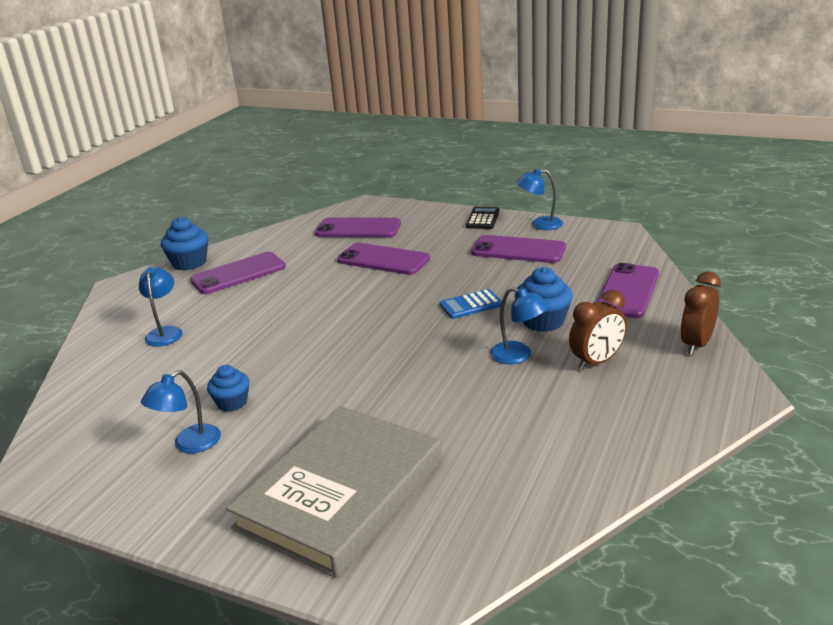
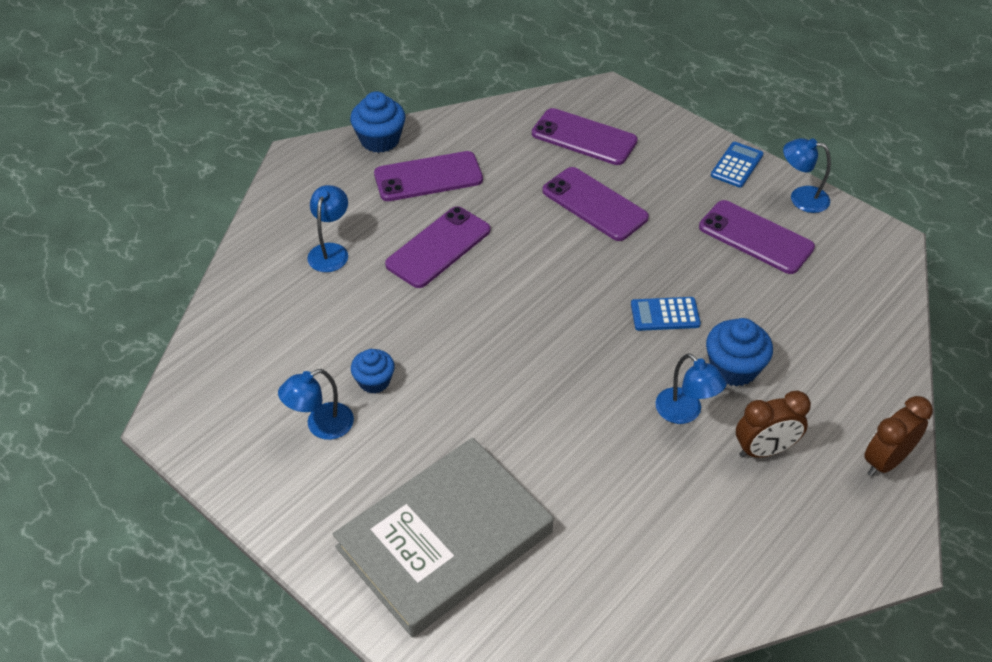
camera: 15 degrees right, 20 degrees up
(483, 219) = (736, 165): black calculator -> blue calculator
(628, 291) = (850, 350): purple phone -> purple phone (438, 247)

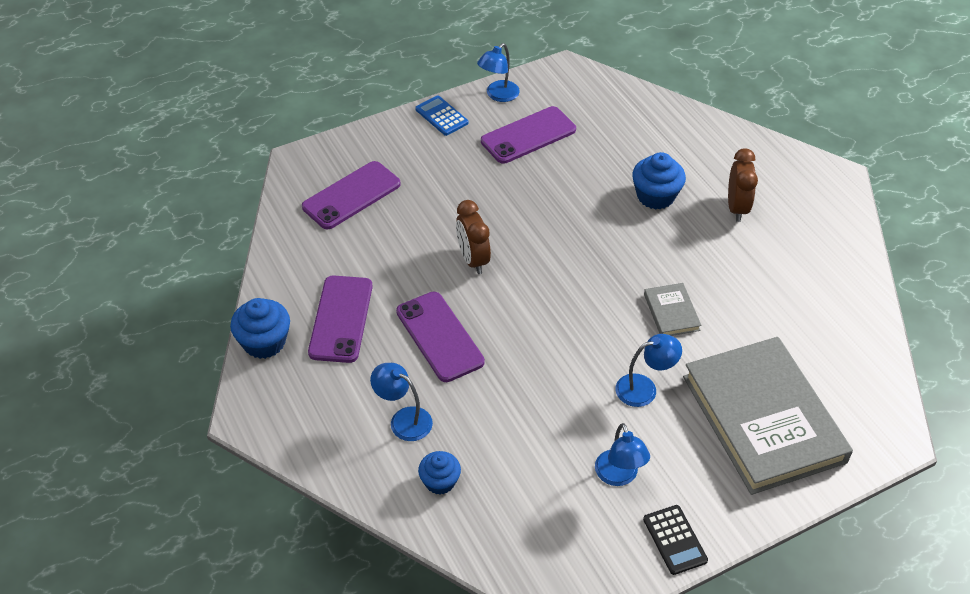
camera: 70 degrees left, 0 degrees up
(258, 490) = (674, 540): none -> black calculator
(374, 381) = (582, 425): blue cupcake -> blue cupcake (440, 481)
(561, 421) = (671, 312): none -> grey book
(594, 204) = (440, 216): purple phone -> none
(665, 314) = (586, 215): blue calculator -> none
(685, 412) = (688, 237): blue lamp -> blue lamp (644, 388)
(885, 461) = (765, 152): brown clock -> brown clock (473, 260)

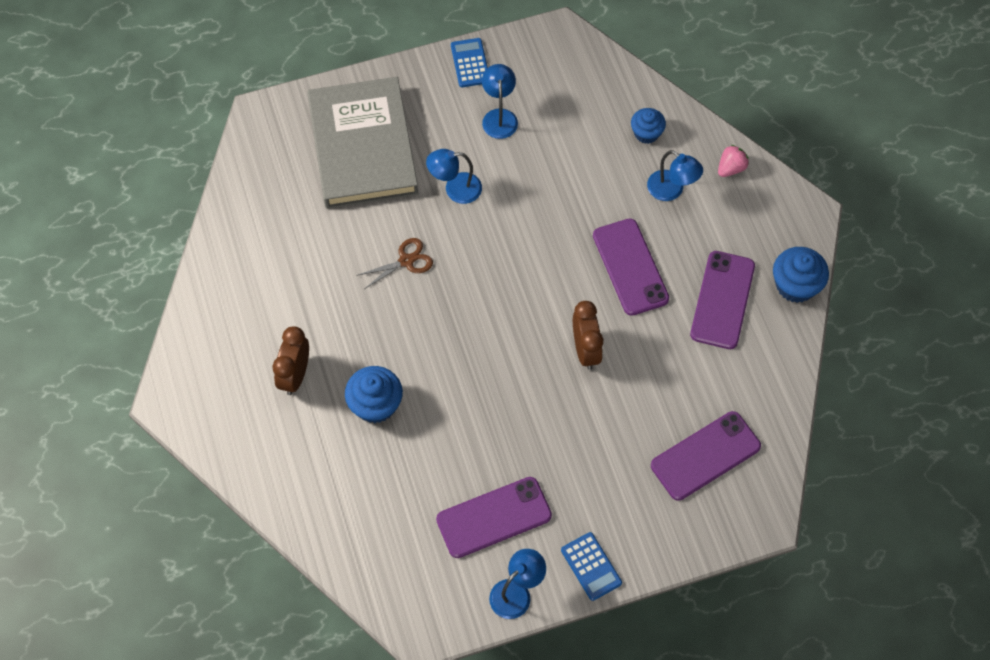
camera: 170 degrees left, 15 degrees up
(336, 454) = (731, 168): none -> pink strawberry
(671, 312) = (406, 261): grey book -> brown scissors
(674, 540) = (470, 63): black calculator -> blue calculator

